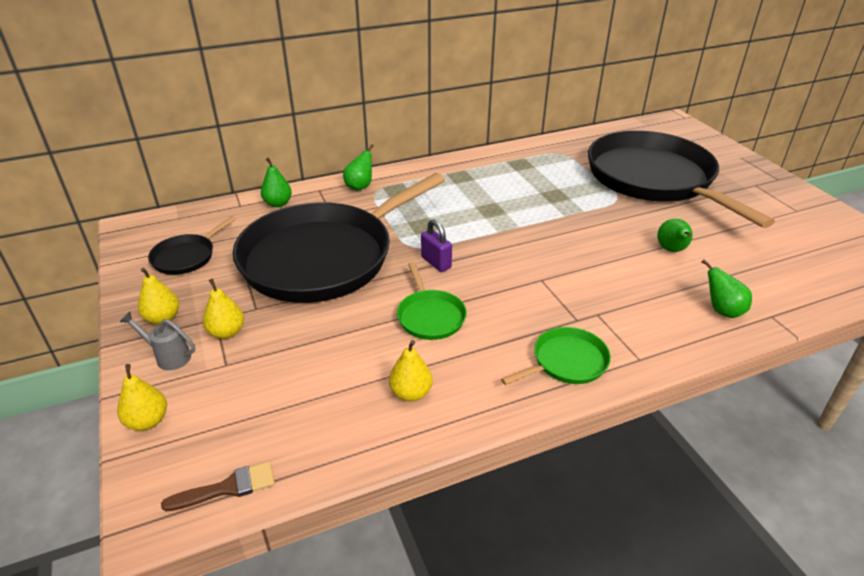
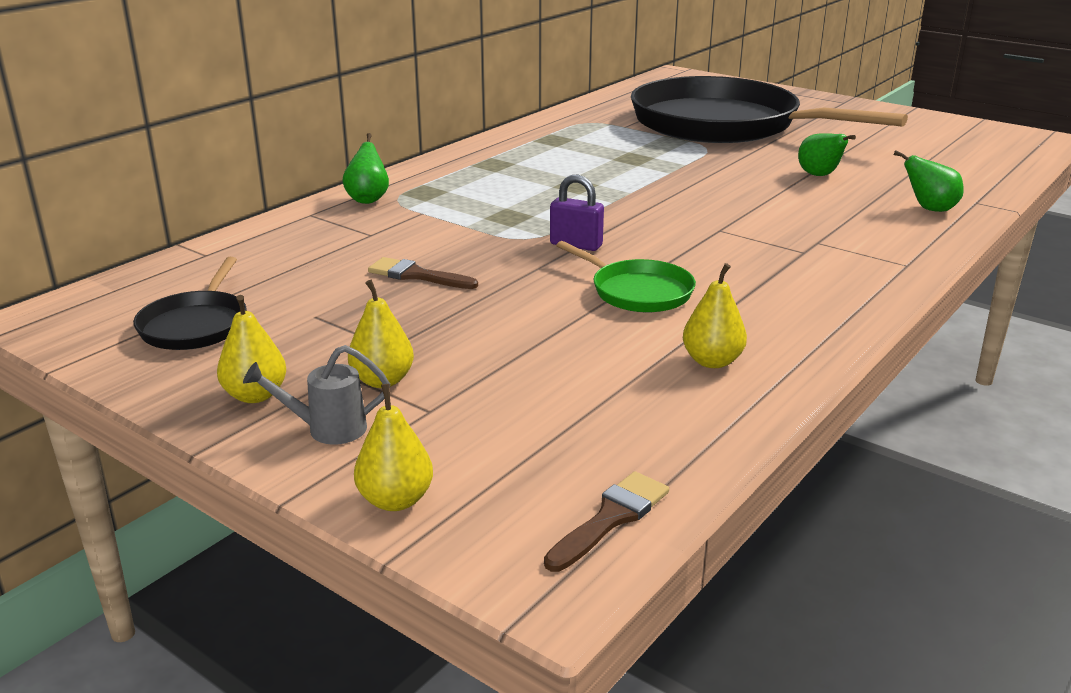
camera: 30 degrees left, 10 degrees down
(278, 203) = (266, 240): green pear -> none
(323, 257) = (416, 275): black pan -> brown brush
(566, 362) = (840, 287): green pan -> none

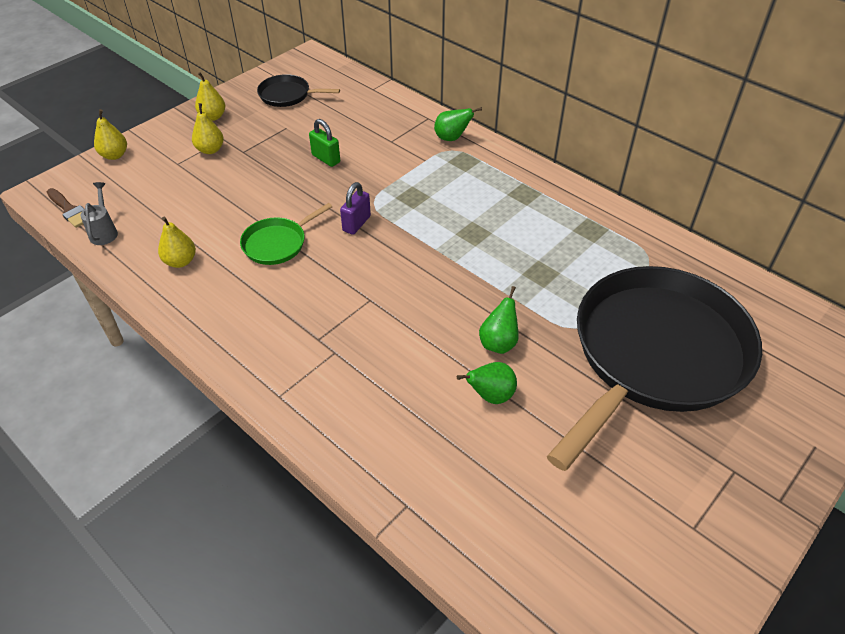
camera: 95 degrees right, 20 degrees up
(326, 429) = (175, 136): grey watering can -> grey watering can (104, 231)
(416, 275) = (326, 159): brown brush -> green padlock
(929, 209) = (393, 456): green pear -> green pear (498, 343)

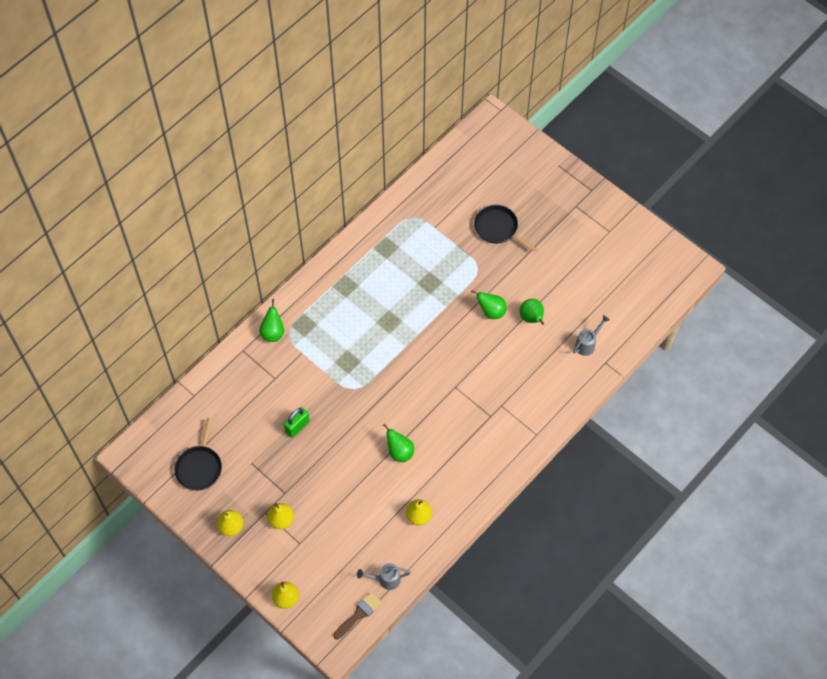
camera: 90 degrees left, 15 degrees up
(277, 243) = (399, 452): green pan -> green pear
(356, 224) = (378, 399): purple padlock -> none
(444, 478) = (587, 344): none -> grey watering can
(655, 354) = (498, 228): black pan -> black pan, size x0.41

